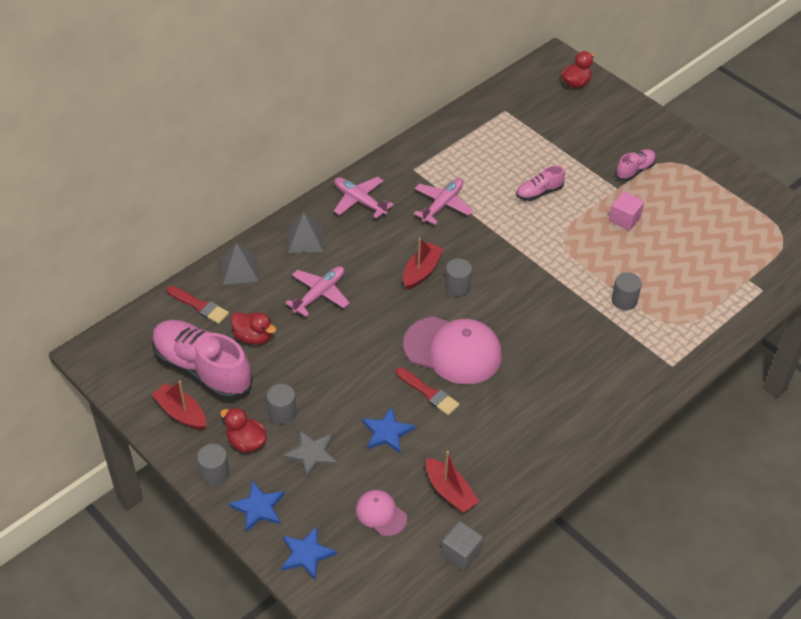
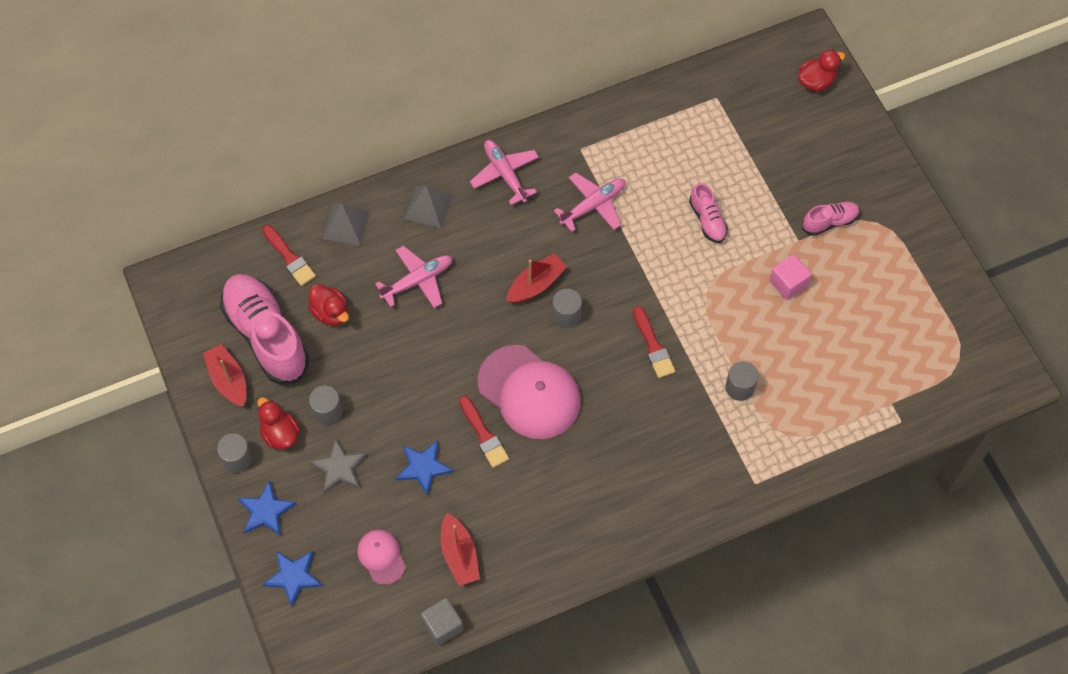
camera: 20 degrees right, 15 degrees up
(539, 192) = (707, 220): pink shoe -> pink shoe turned 105 degrees counterclockwise
(539, 290) = (653, 346): none -> red brush

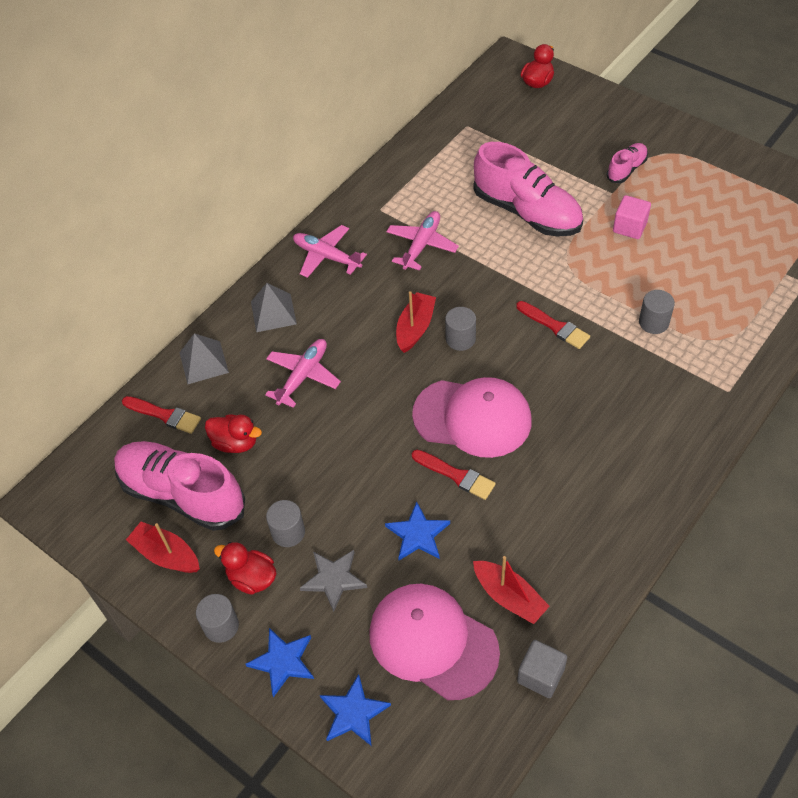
camera: 25 degrees left, 10 degrees down
(381, 557) = (433, 642): pink cap -> pink cap, size x1.99
(707, 220) = (527, 212): pink shoe -> pink shoe, size x2.07

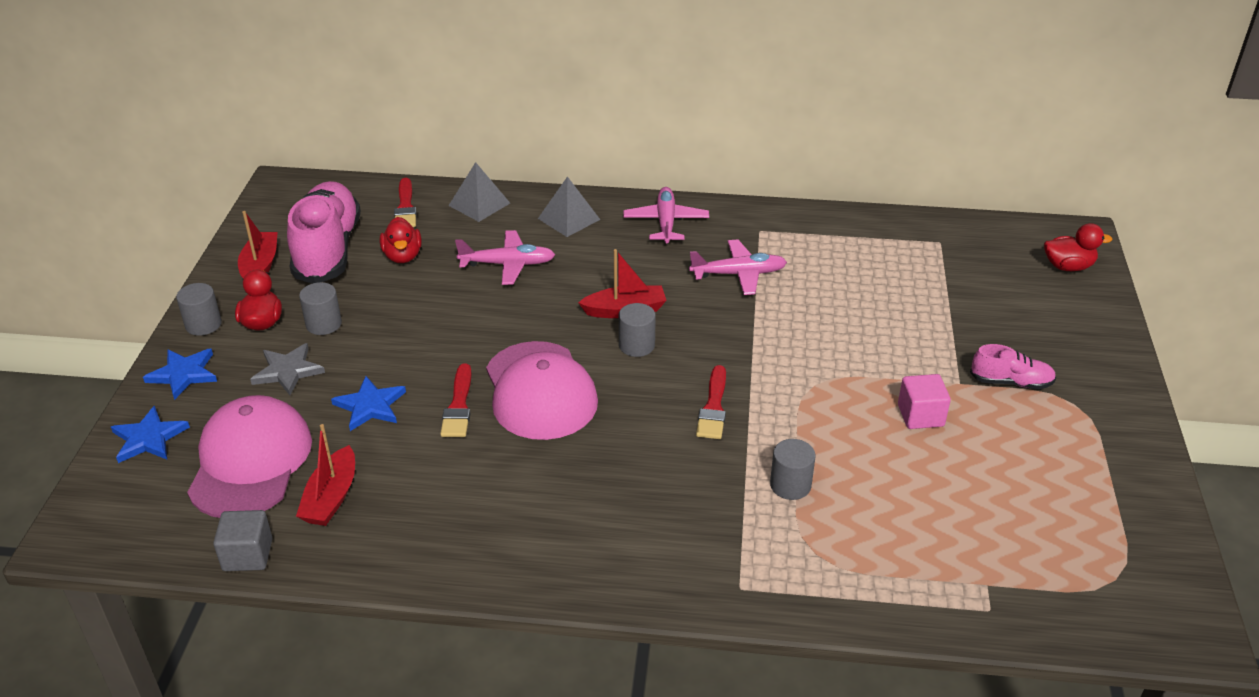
camera: 55 degrees right, 15 degrees down
(527, 212) = (859, 329): pink shoe -> none

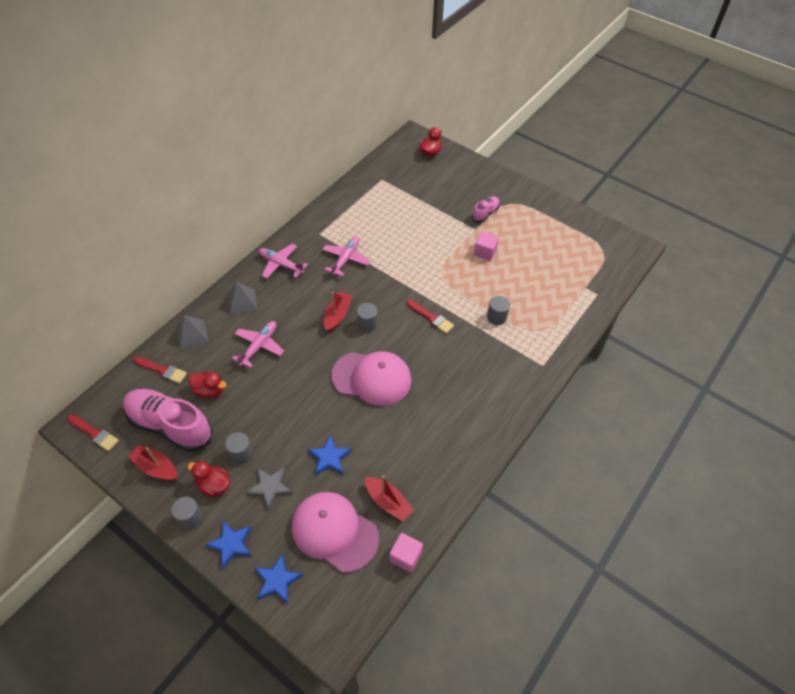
camera: 60 degrees left, 15 degrees up
(248, 555) = (405, 556): grey cube -> pink cube
(458, 406) = (358, 417): red brush -> red brush (94, 433)

